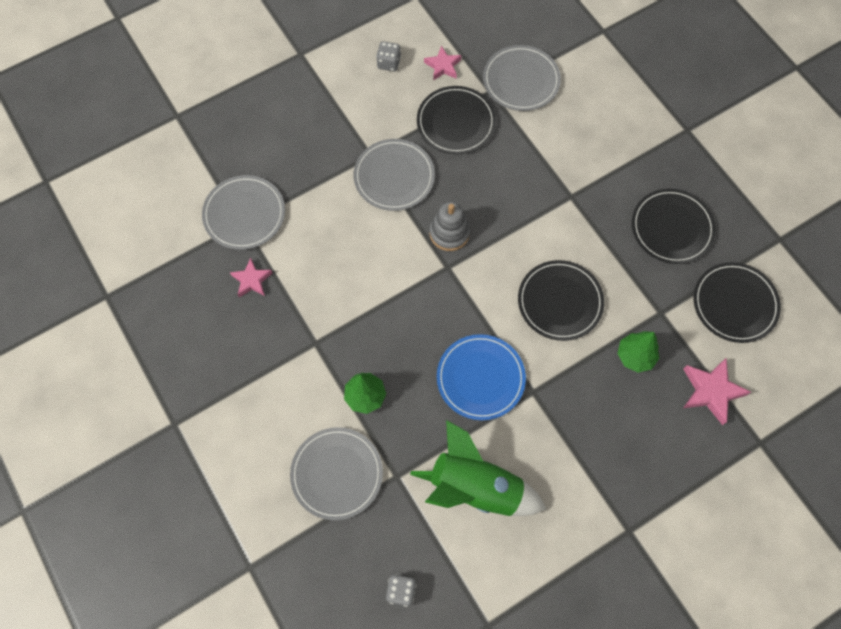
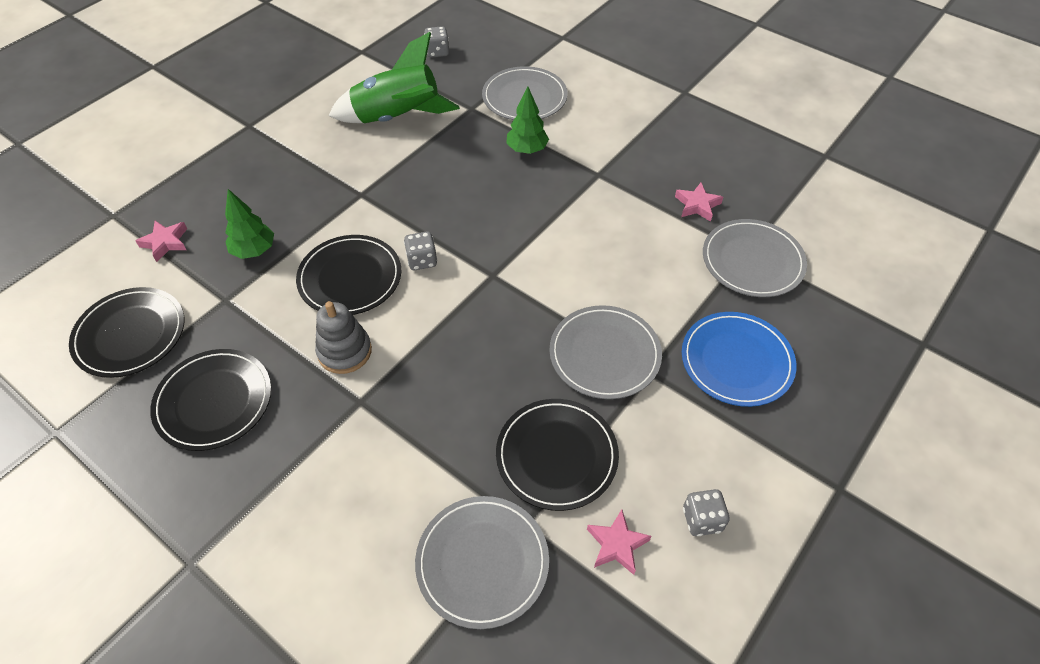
camera: 160 degrees right, 15 degrees down
(449, 233) = (505, 310): grey stacking toy -> grey stacking toy (344, 351)
(480, 378) = (419, 191): blue plate -> blue plate (736, 361)
(498, 300) = (422, 260): none -> grey dice
(711, 391) = (165, 243): pink star -> pink star, size x0.65

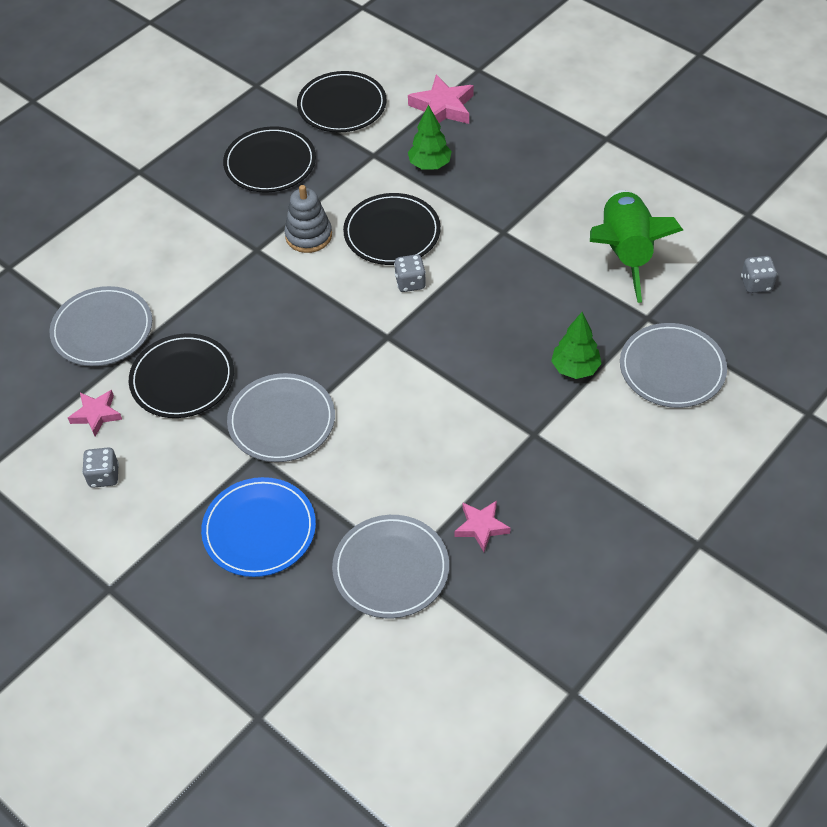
camera: 95 degrees right, 0 degrees up
(165, 243) = (443, 107): pink star -> pink star, size x1.53

